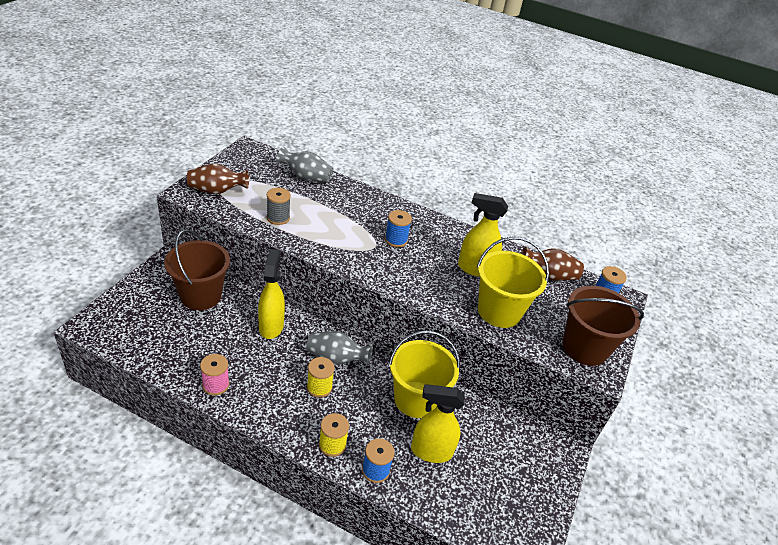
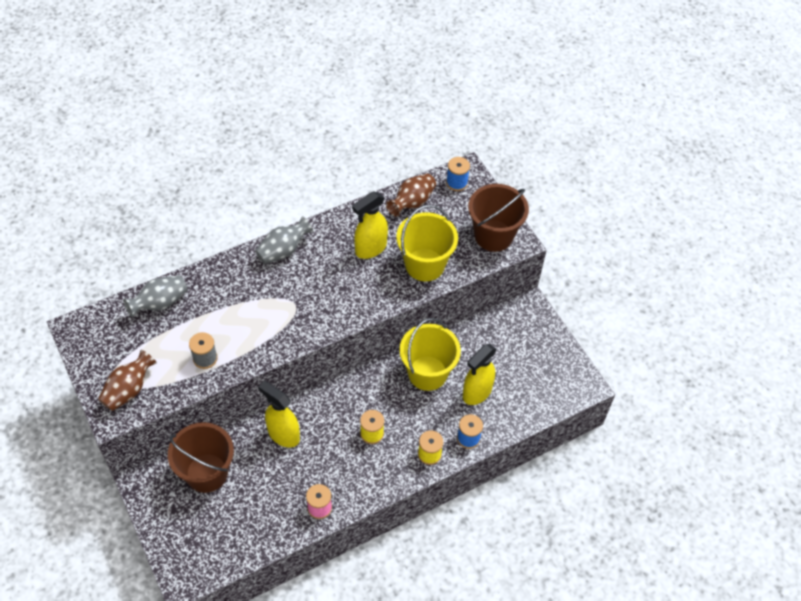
camera: 50 degrees left, 15 degrees up
(336, 358) = (351, 405): grey vase -> grey vase (283, 250)
(396, 240) = (298, 283): blue spool -> none

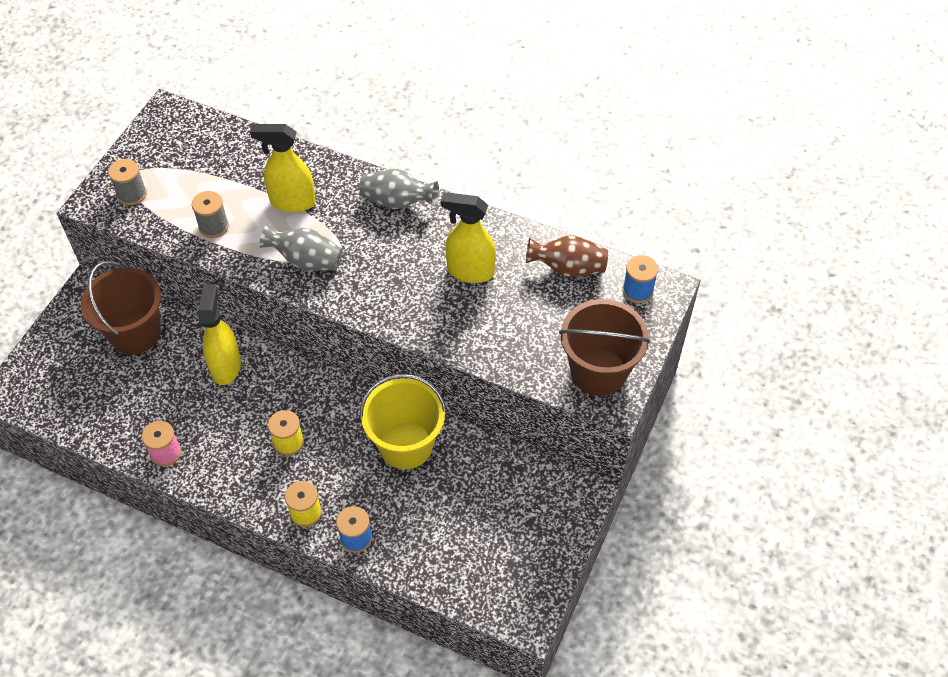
camera: 55 degrees right, 0 degrees up
(129, 389) = (132, 194): brown vase -> grey spool
(160, 303) = (247, 151): grey vase -> grey vase (306, 260)
(424, 265) = (495, 332): yellow bucket -> none
(476, 393) = (421, 509): yellow spray bottle -> yellow spray bottle (292, 202)

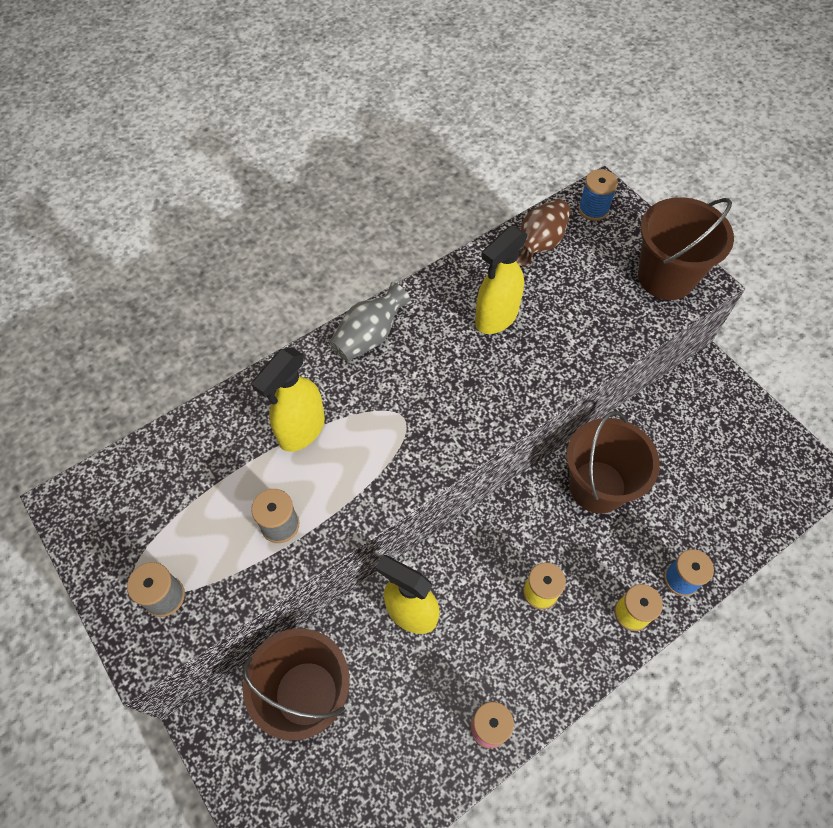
camera: 60 degrees left, 5 degrees up
(306, 260) = (390, 453): grey vase -> none
(406, 445) = (597, 486): yellow bucket -> brown bucket

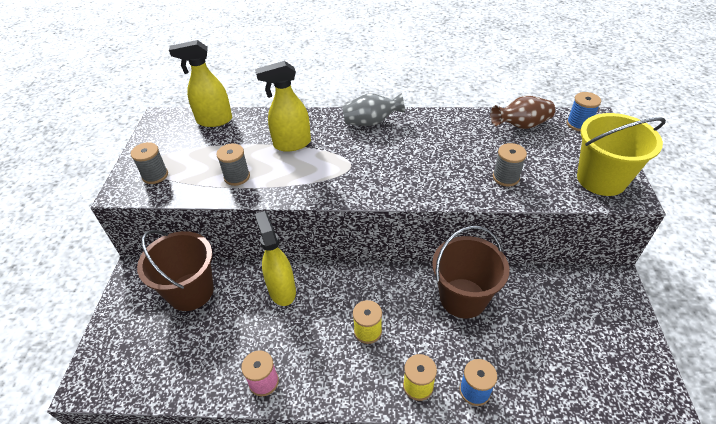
camera: 40 degrees right, 15 degrees down
(496, 318) = (455, 147): yellow spray bottle -> yellow spray bottle (214, 120)
(579, 330) = (506, 177): none -> grey spool
(666, 277) = (601, 179): brown bucket -> yellow bucket

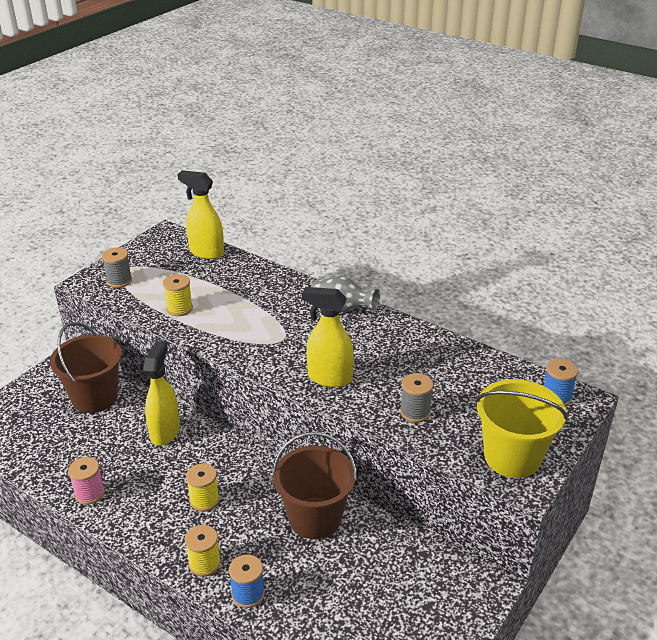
camera: 30 degrees right, 10 degrees down
(237, 177) = (179, 308): grey spool -> yellow spool
(292, 144) = (251, 299): yellow spray bottle -> yellow spray bottle (329, 378)
(521, 125) = (490, 372): brown vase -> none

